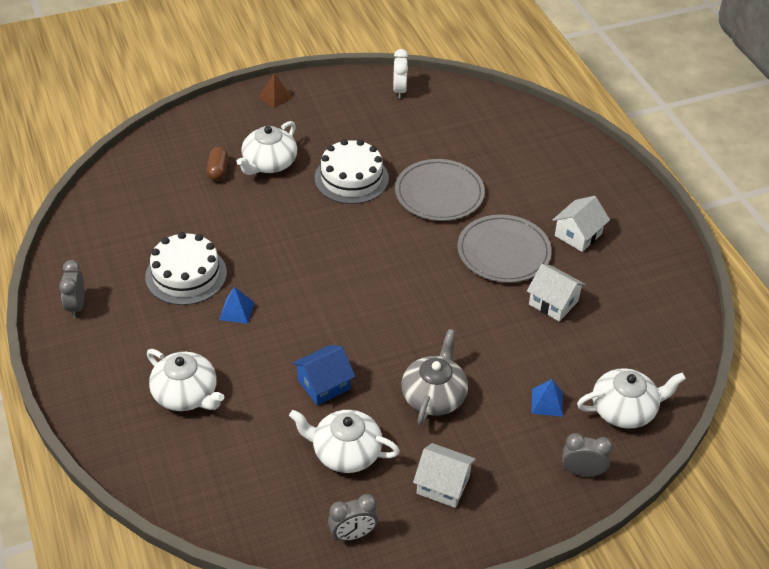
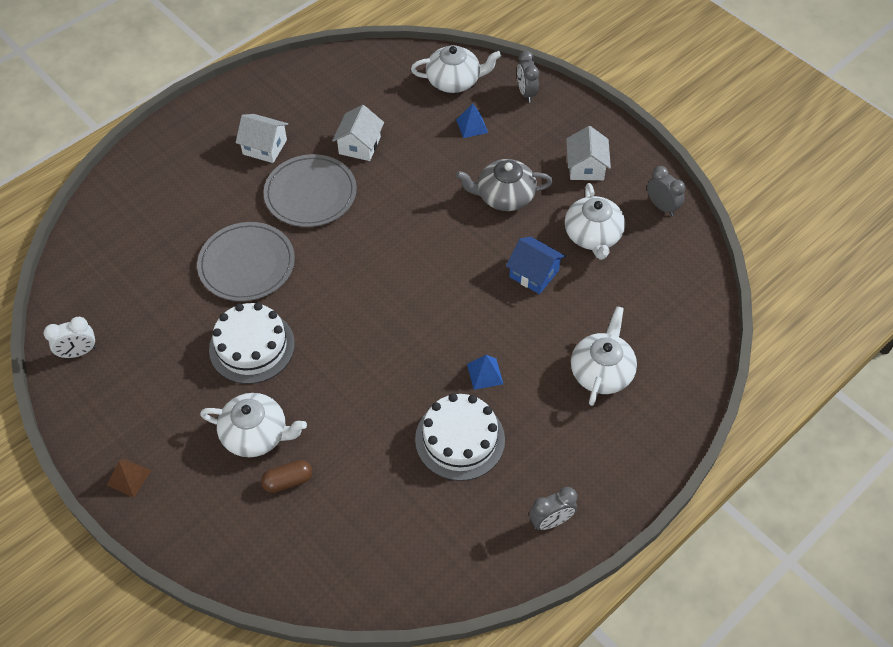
camera: 110 degrees left, 10 degrees up
(624, 410) = (454, 81): white teapot -> white teapot turned 120 degrees clockwise

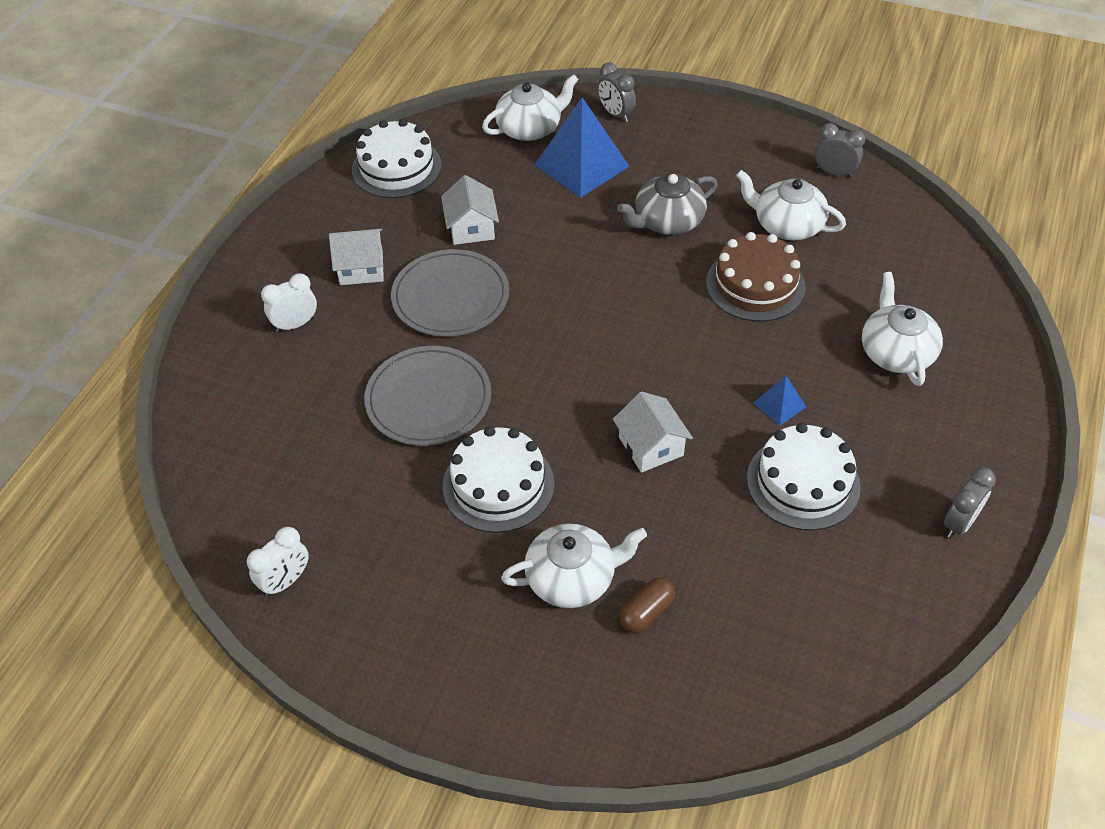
camera: 25 degrees left, 5 degrees down
(129, 477) = (451, 697): brown pyramid -> none
(196, 172) = (295, 324): none -> white clock
(338, 77) = (396, 167): none -> white cake
(472, 126) = (581, 165): blue pyramid -> blue pyramid, size x2.13
(534, 274) = (755, 285): blue house -> brown cake
(586, 167) = (730, 163): white house -> white house (651, 446)
(593, 235) = (787, 225): white teapot -> white teapot turned 150 degrees clockwise

